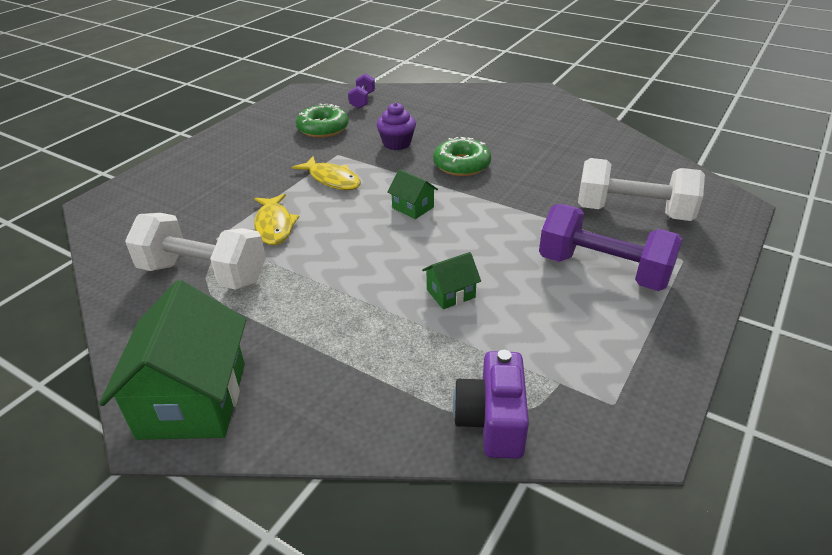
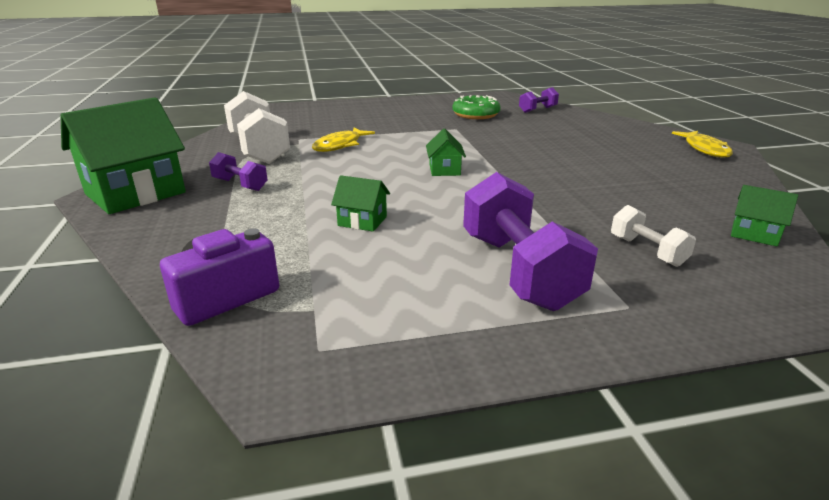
camera: 45 degrees right, 10 degrees down
(278, 323) = (240, 185): none -> purple dumbbell
(332, 179) = (423, 138): yellow fish -> yellow fish (705, 149)
(397, 143) = (512, 136): purple cupcake -> none
(461, 165) = (538, 163): green donut -> none
(633, 212) = (647, 251): white dumbbell -> white dumbbell, size x0.51
(654, 168) = (754, 234): none -> green house

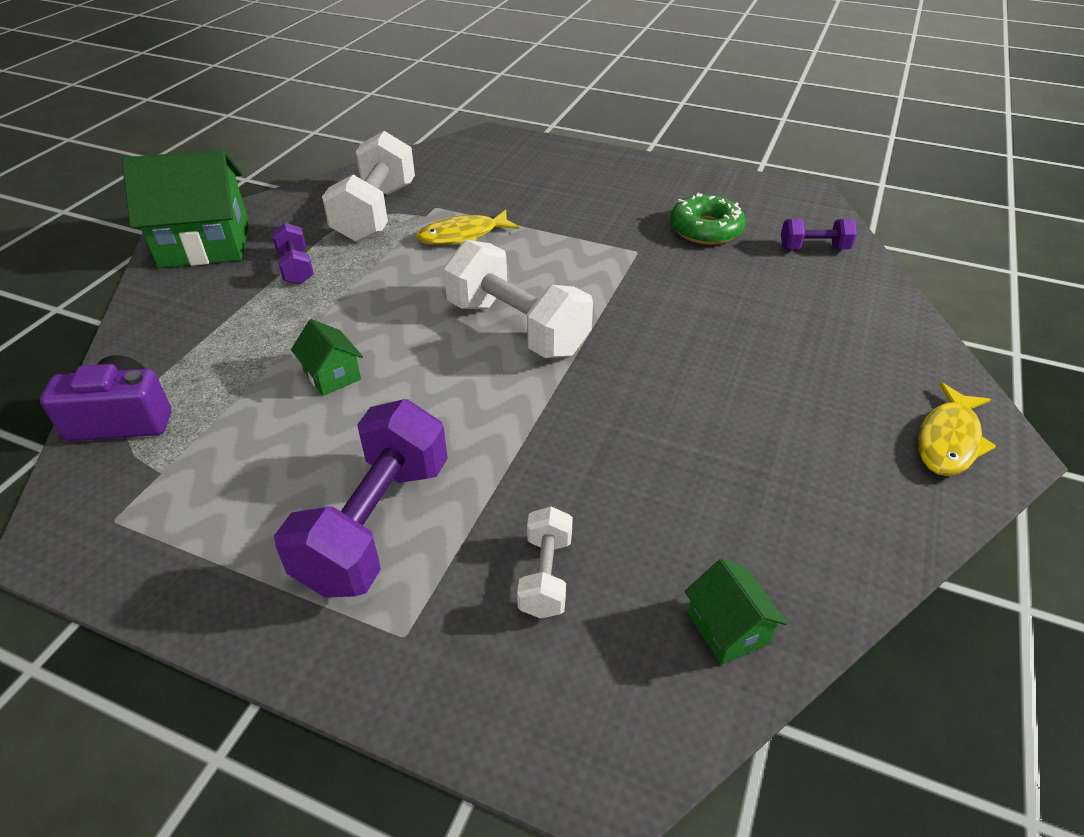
camera: 35 degrees right, 15 degrees up
(444, 170) = (517, 328): green house -> white dumbbell

